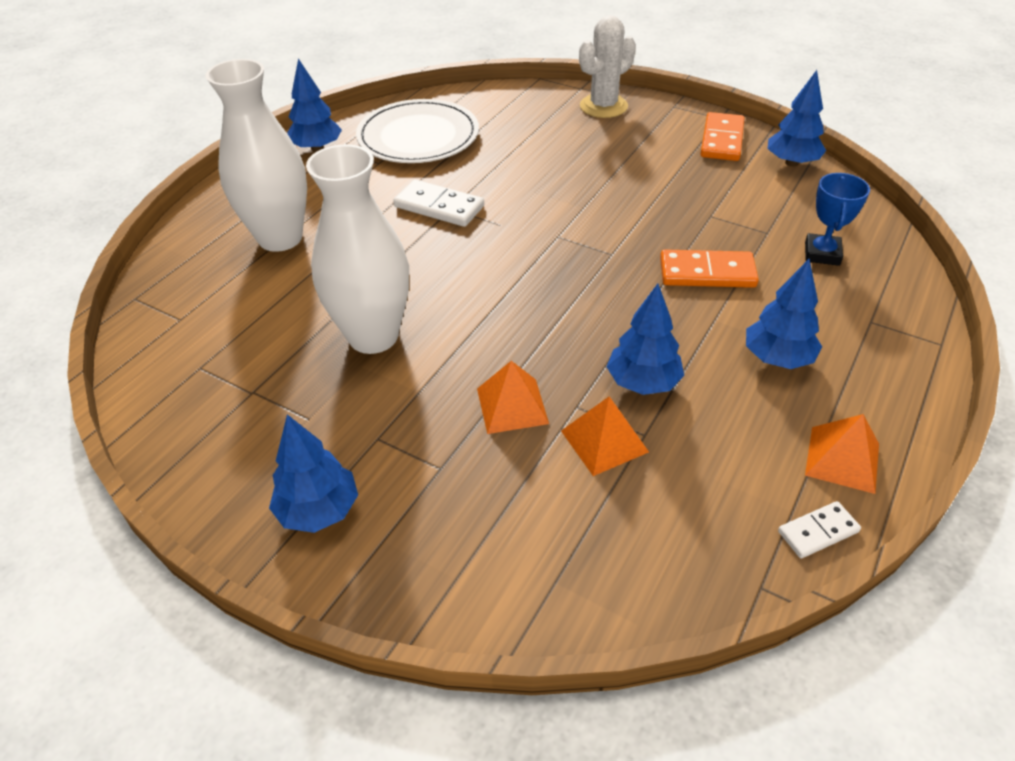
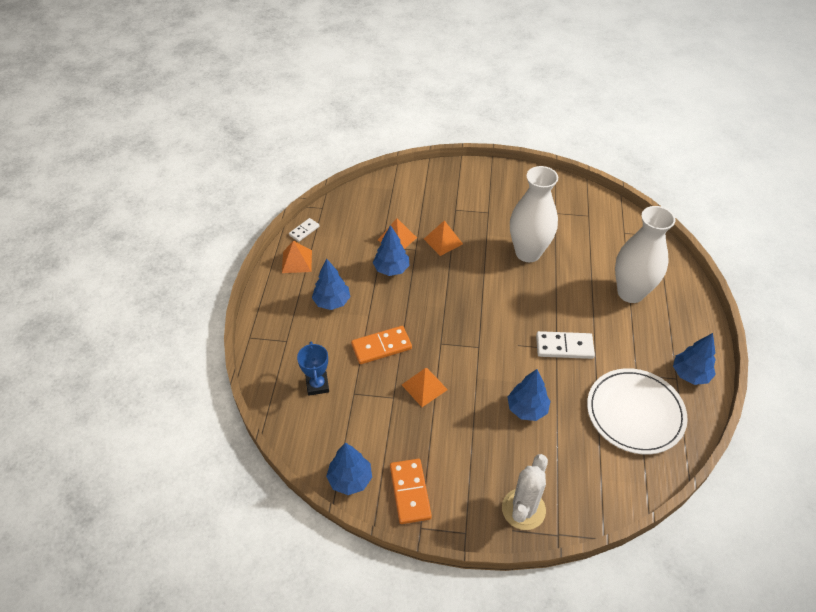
camera: 155 degrees right, 5 degrees up
(319, 511) = (488, 183): blue tree -> blue tree (527, 409)
(661, 215) = (424, 387): none -> orange pyramid

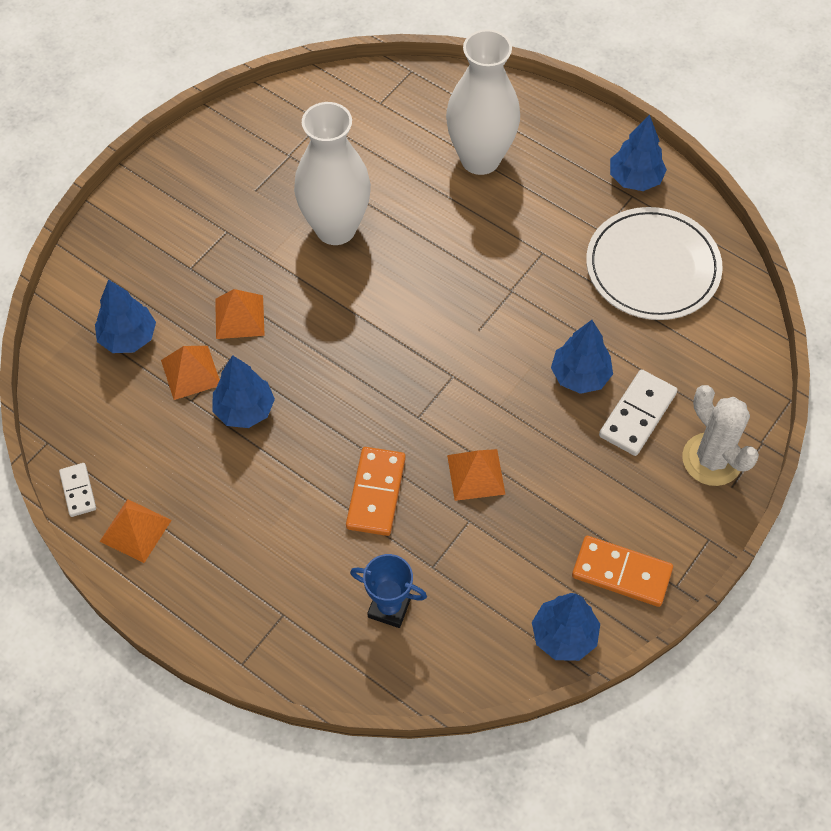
camera: 60 degrees left, 10 degrees up
(332, 302) = (251, 519): blue tree -> blue tree (128, 338)
(564, 346) = (515, 280): white domino -> white domino (637, 414)

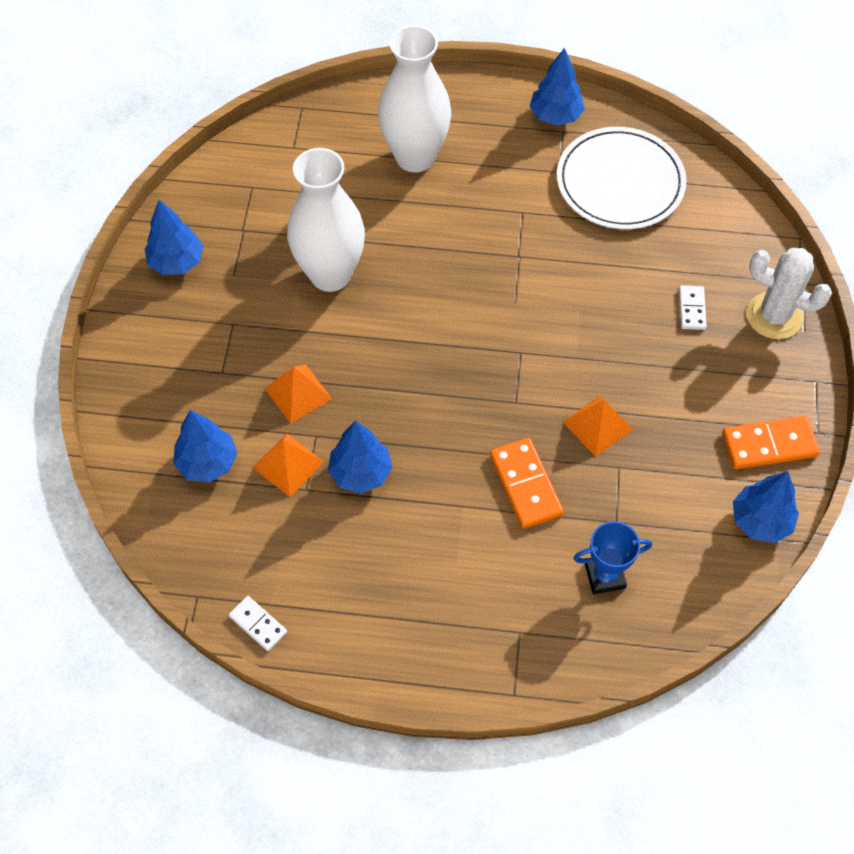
camera: 30 degrees left, 0 degrees up
(135, 530) = (336, 631): orange pyramid -> none
(580, 376) = (624, 300): blue tree -> blue tree (176, 262)
(637, 414) = (691, 309): white domino -> white domino, size x0.60

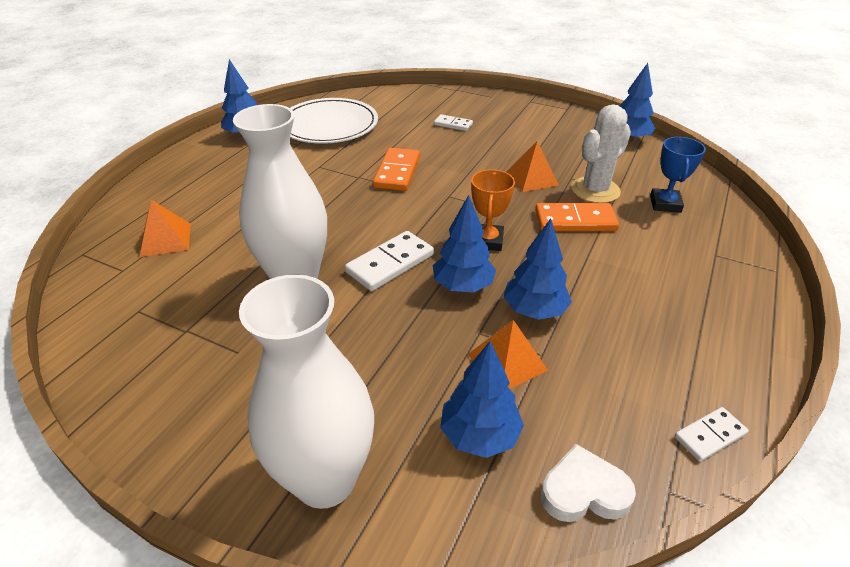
camera: 70 degrees left, 20 degrees down
(176, 262) = (176, 400): blue tree -> blue tree (463, 286)
(180, 540) = (583, 491): none -> white heart
(298, 393) = (422, 334): orange pyramid -> orange pyramid (165, 239)
(381, 338) = (390, 264): none -> white domino
(415, 157) = (214, 202): white vase -> white vase (325, 479)
(452, 410) = (487, 241): none -> orange trophy
(769, 444) = (571, 124): orange domino -> orange domino (397, 172)
(774, 316) = (475, 102): white cactus -> white cactus (595, 190)

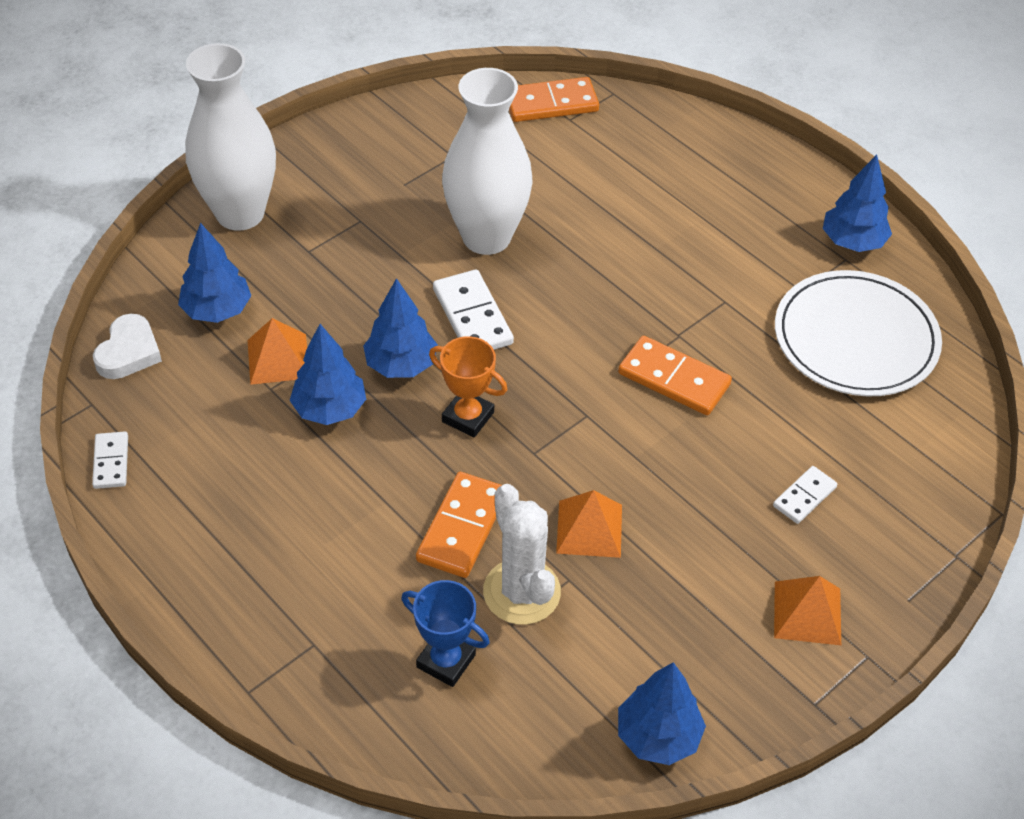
camera: 110 degrees right, 10 degrees up
(98, 286) = (551, 103): none -> orange domino
(165, 239) = (610, 150): orange pyramid -> orange pyramid (807, 612)

